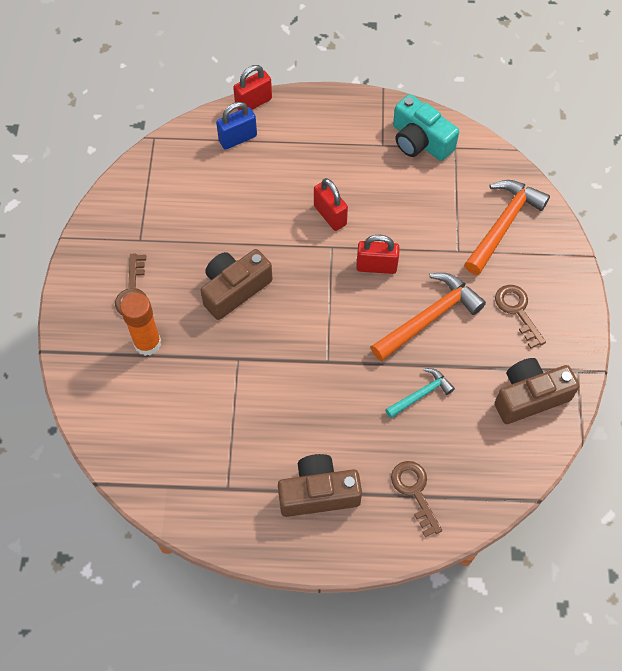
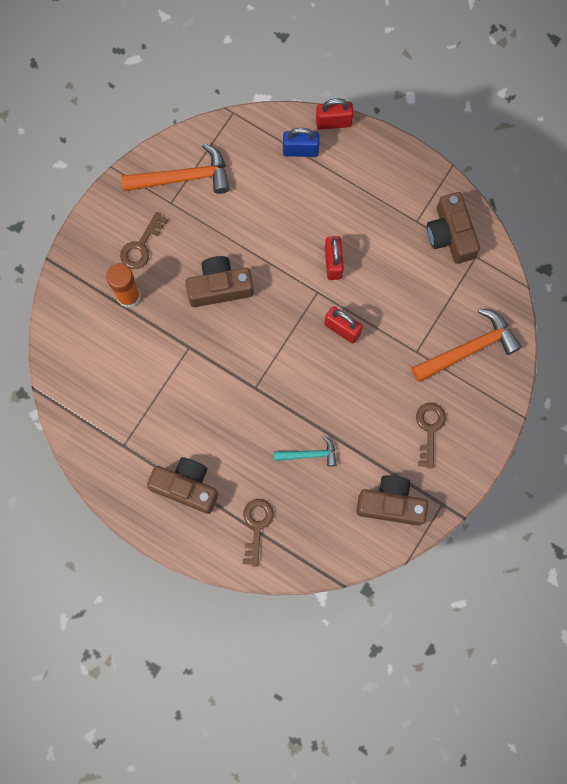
camera: 30 degrees right, 15 degrees up
(420, 141) = (450, 234): turquoise camera -> brown camera
(429, 317) = (356, 396): orange hammer -> orange hammer (183, 177)

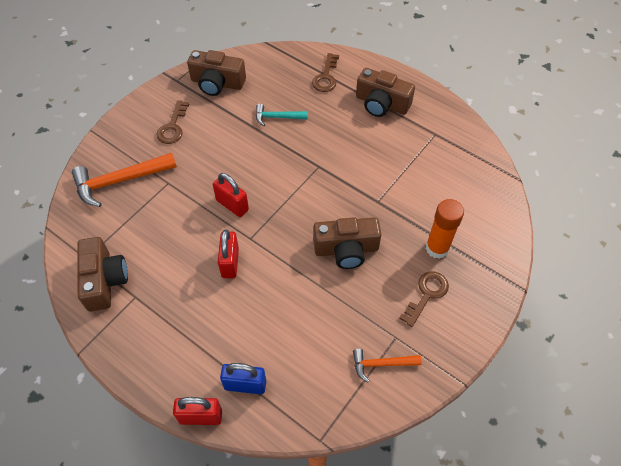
camera: 175 degrees left, 20 degrees down
(183, 177) = (381, 364): orange hammer -> orange hammer, size x0.56

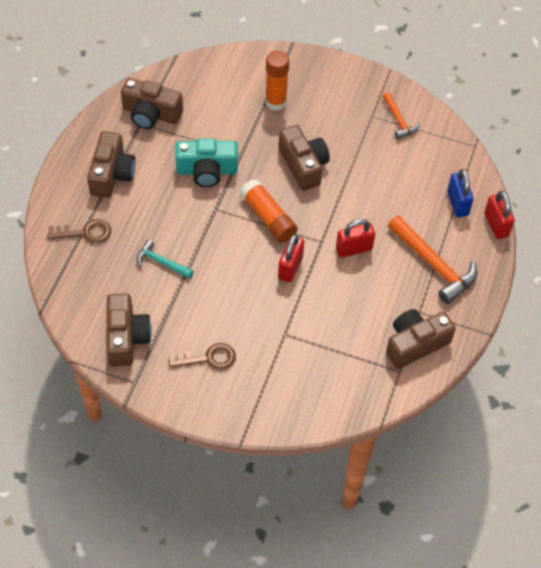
camera: 110 degrees left, 0 degrees up
(119, 181) = (300, 380): orange hammer -> orange hammer (434, 265)
(277, 117) = (161, 262): turquoise hammer -> turquoise hammer turned 135 degrees clockwise
(294, 203) = (268, 218): none -> orange glue stick
(364, 170) = (207, 170): none -> turquoise camera
(426, 294) = (324, 102): brown key -> none
(445, 144) = (151, 114): none -> brown camera

